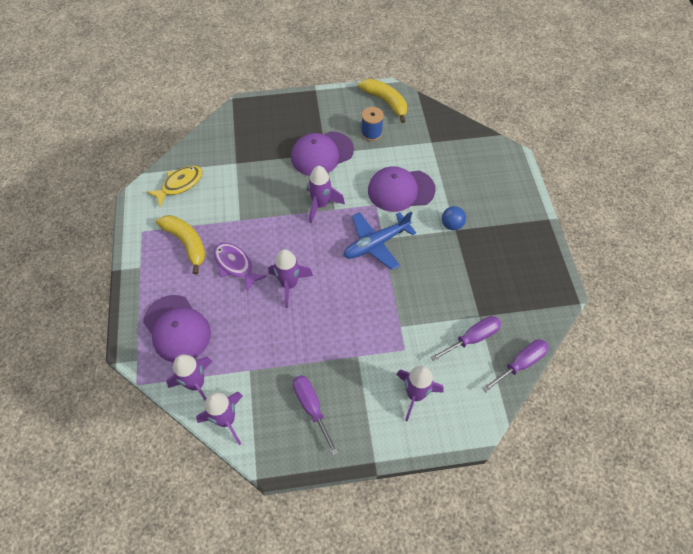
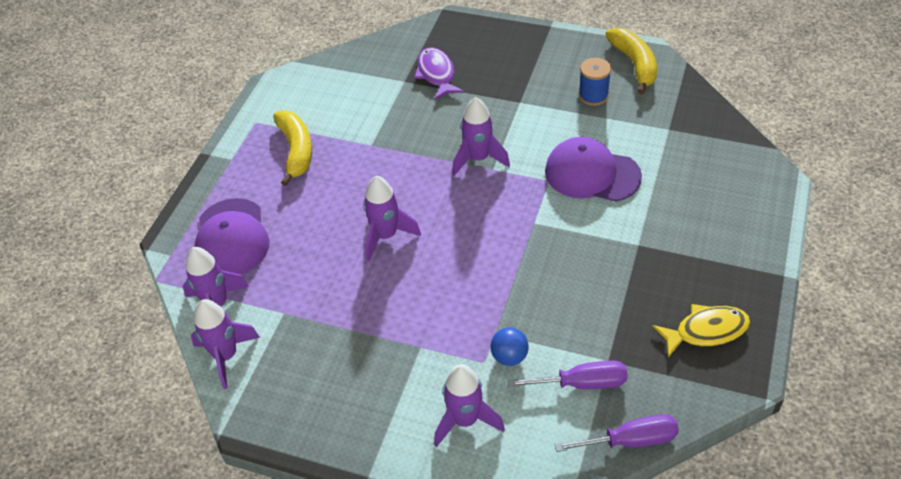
camera: 30 degrees right, 10 degrees down
(179, 185) = (326, 85): yellow fish -> yellow fish (706, 331)
(235, 265) = (336, 193): purple fish -> purple fish (436, 74)
(311, 407) = (330, 382): purple screwdriver -> none
(322, 154) = (514, 101): purple cap -> none
(376, 244) = (521, 226): blue plane -> none
(452, 225) = (637, 237): blue ball -> blue ball (509, 356)

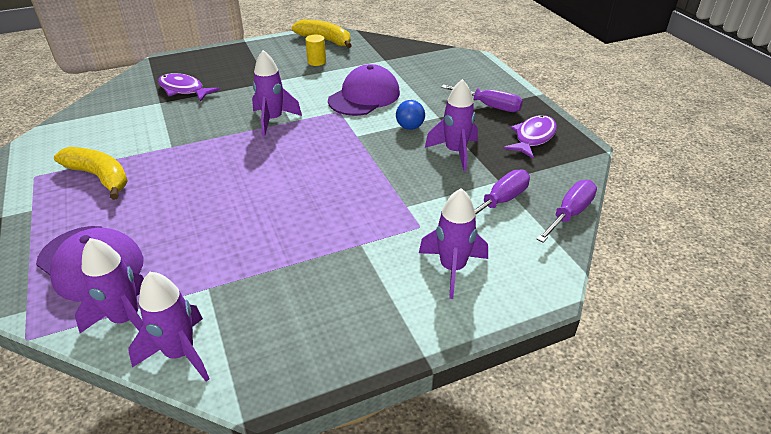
camera: 45 degrees left, 10 degrees down
(386, 236) = (249, 192): purple rocket -> purple rocket (455, 152)
(509, 356) = (434, 213): blue ball -> blue ball (410, 127)
(592, 174) = (364, 96): purple cap -> purple cap turned 150 degrees clockwise
(593, 95) = (316, 62): blue spool -> yellow cylinder
(706, 331) = (533, 137): yellow fish -> purple fish
(709, 261) = (490, 106): none -> purple screwdriver

